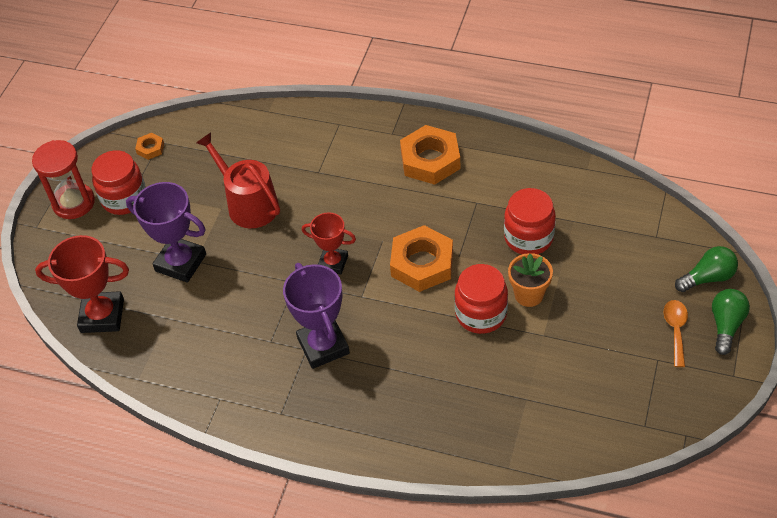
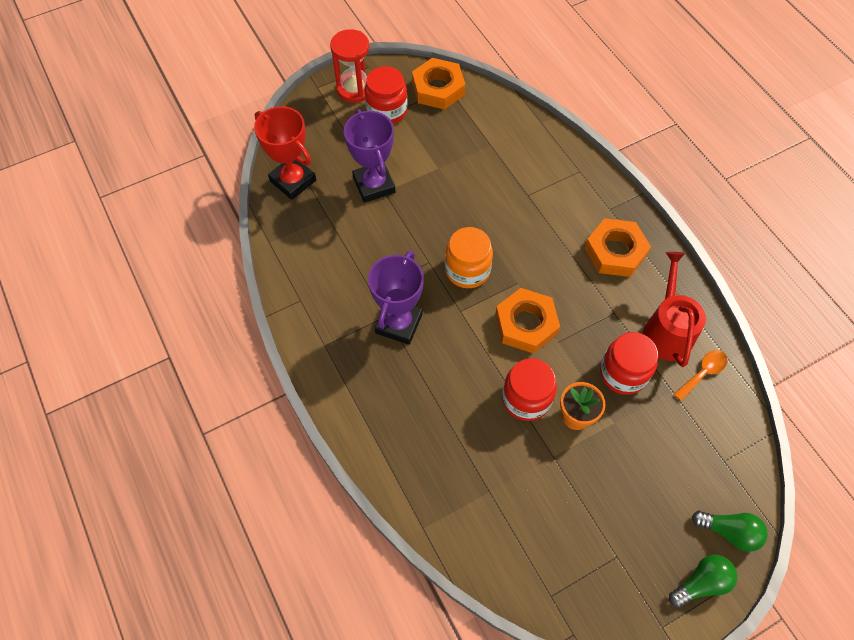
camera: 40 degrees right, 10 degrees up
(150, 148) = (438, 88): orange nut -> orange nut, size x2.15
(248, 204) = (458, 180): red watering can -> red watering can (666, 330)
(333, 263) = (467, 270): red trophy -> orange jar
(675, 330) = (656, 548): orange spoon -> orange spoon (703, 373)

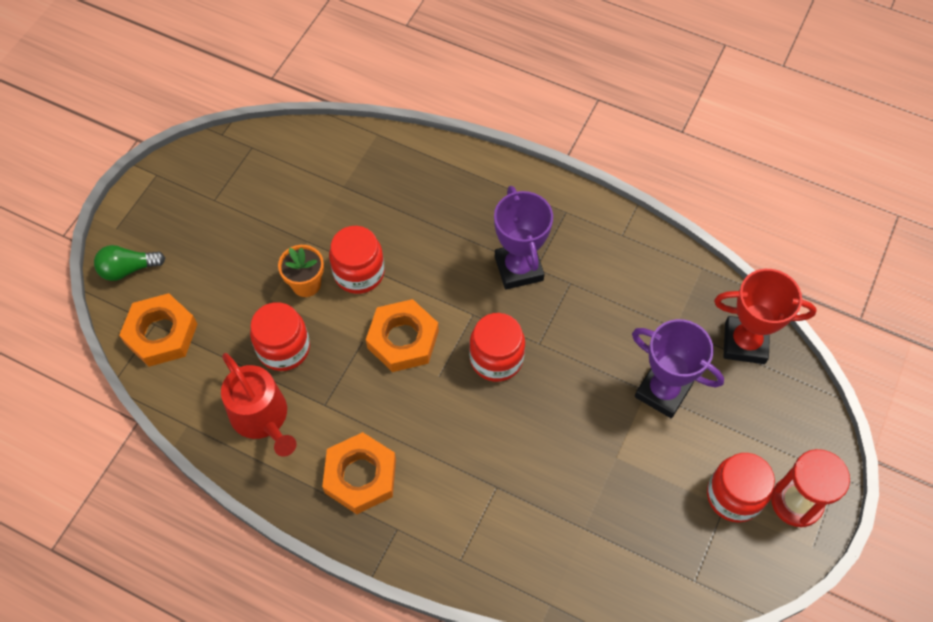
camera: 145 degrees right, 0 degrees up
(438, 88) = (706, 571): orange nut -> orange nut (161, 334)
(467, 270) = (496, 358): orange jar -> red jar
(701, 583) = (137, 219): green light bulb -> none
(703, 373) = (207, 395): orange spoon -> none

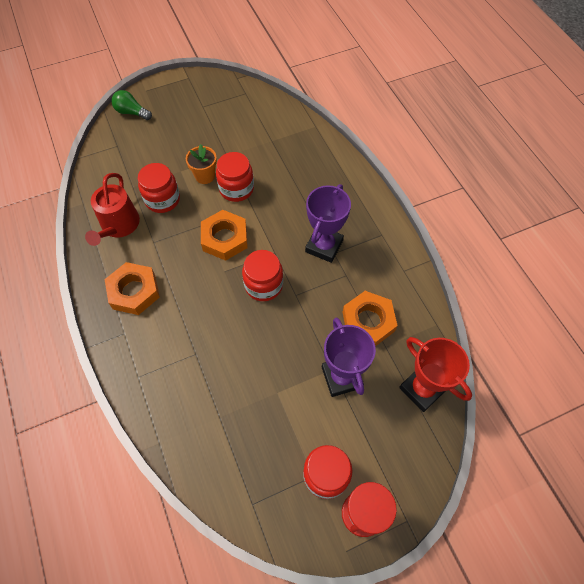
camera: 40 degrees right, 0 degrees up
(161, 334) = (115, 152): orange nut -> orange nut (368, 321)

